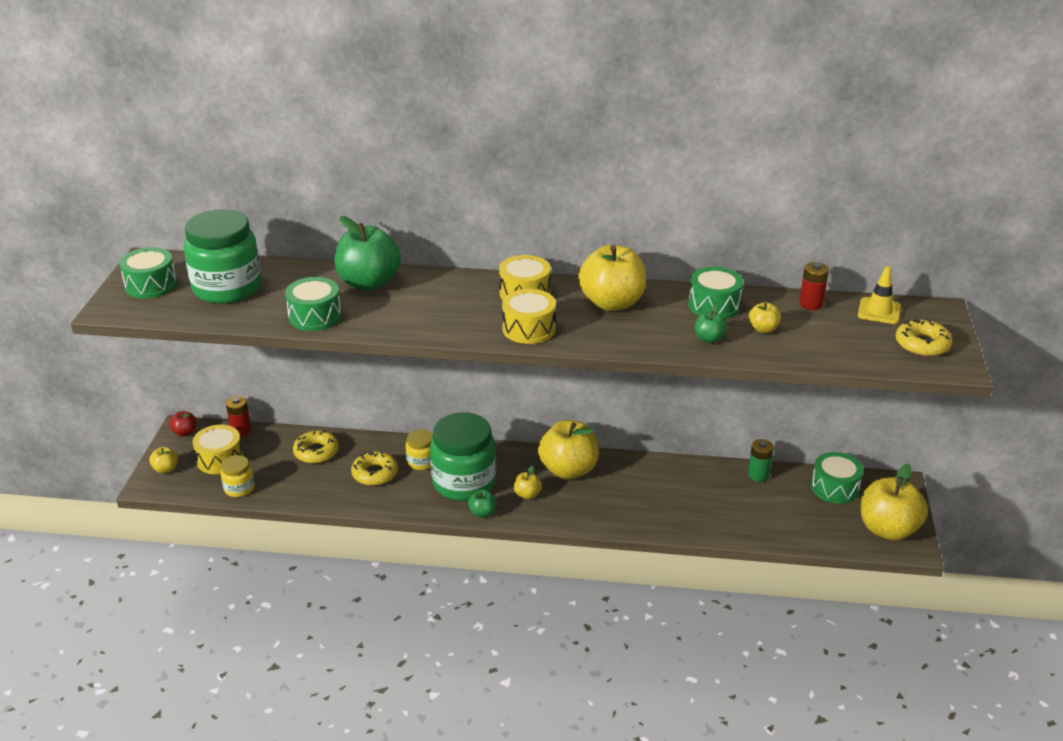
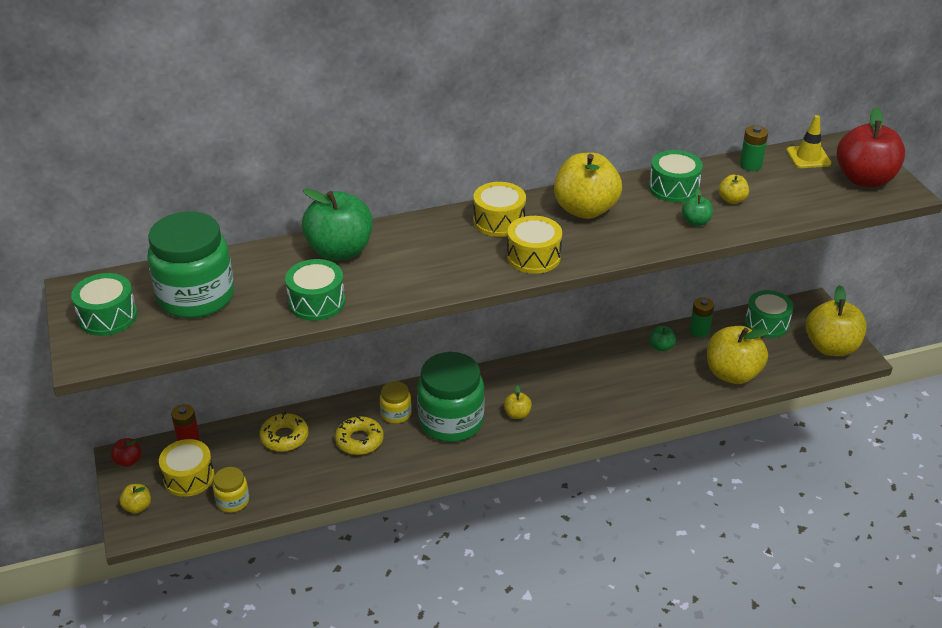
camera: 25 degrees left, 5 degrees up
(482, 513) = (489, 445): green apple -> green apple (661, 347)
(568, 470) = (537, 378): yellow apple -> yellow apple (732, 374)
(811, 304) = (750, 165): red battery -> green battery
(922, 344) = (864, 179): yellow donut -> red apple

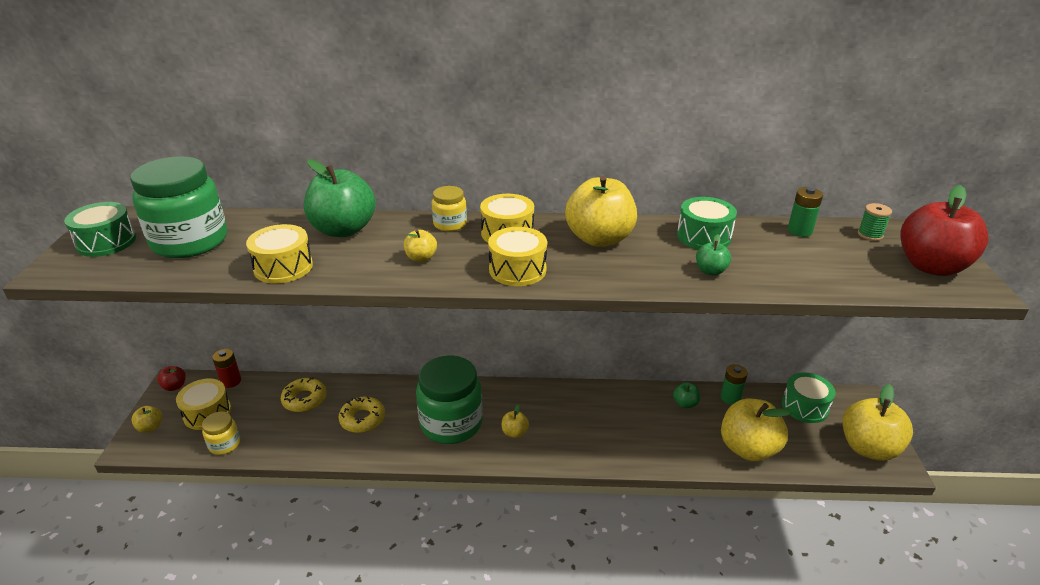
camera: 20 degrees right, 5 degrees down
(316, 302) = (283, 267): green drum -> yellow drum
(396, 414) = (408, 403): yellow jar -> yellow jar (450, 224)
(732, 200) = (762, 258): yellow apple -> yellow apple (421, 258)
(808, 157) = (870, 235): yellow traffic cone -> green spool

